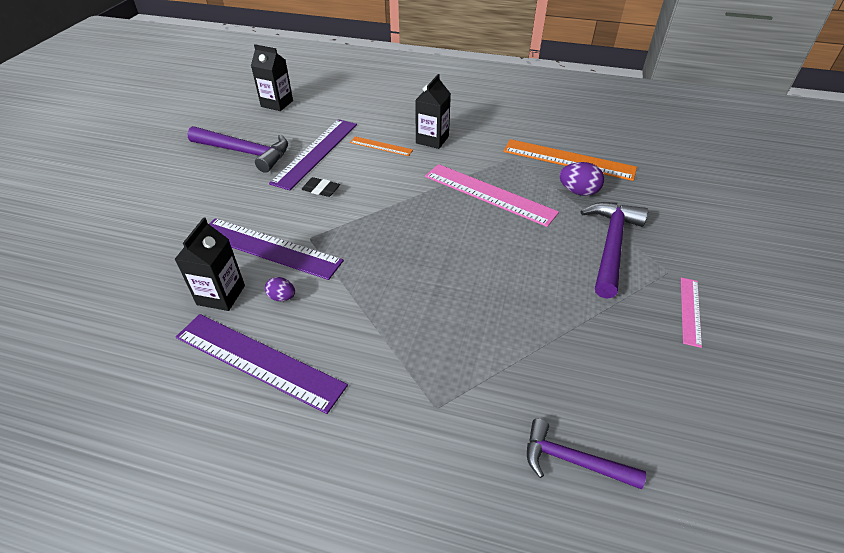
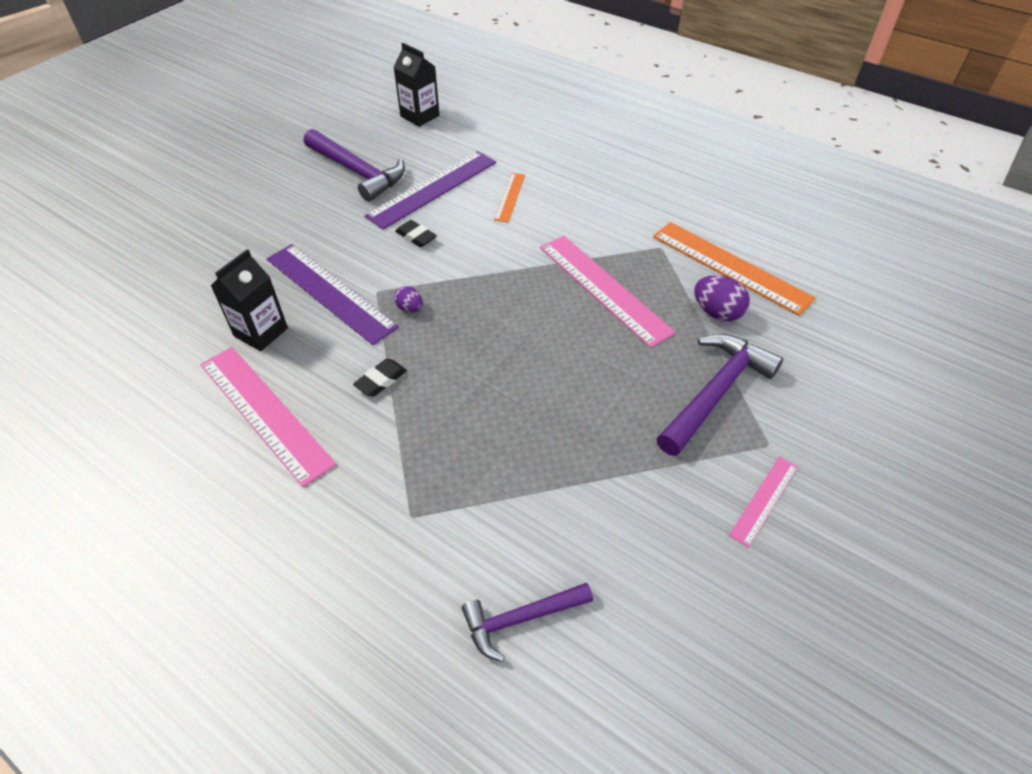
camera: 20 degrees right, 5 degrees up
(258, 361) = (264, 412): purple ruler -> pink ruler
(282, 297) = (318, 351): purple egg -> purple egg (410, 308)
(350, 306) = (381, 380): none -> black eraser
(381, 146) = (509, 197): orange ruler -> orange ruler turned 60 degrees clockwise
(432, 140) = (574, 201): black carton -> none
(573, 461) = (521, 619): purple hammer -> purple hammer turned 60 degrees counterclockwise

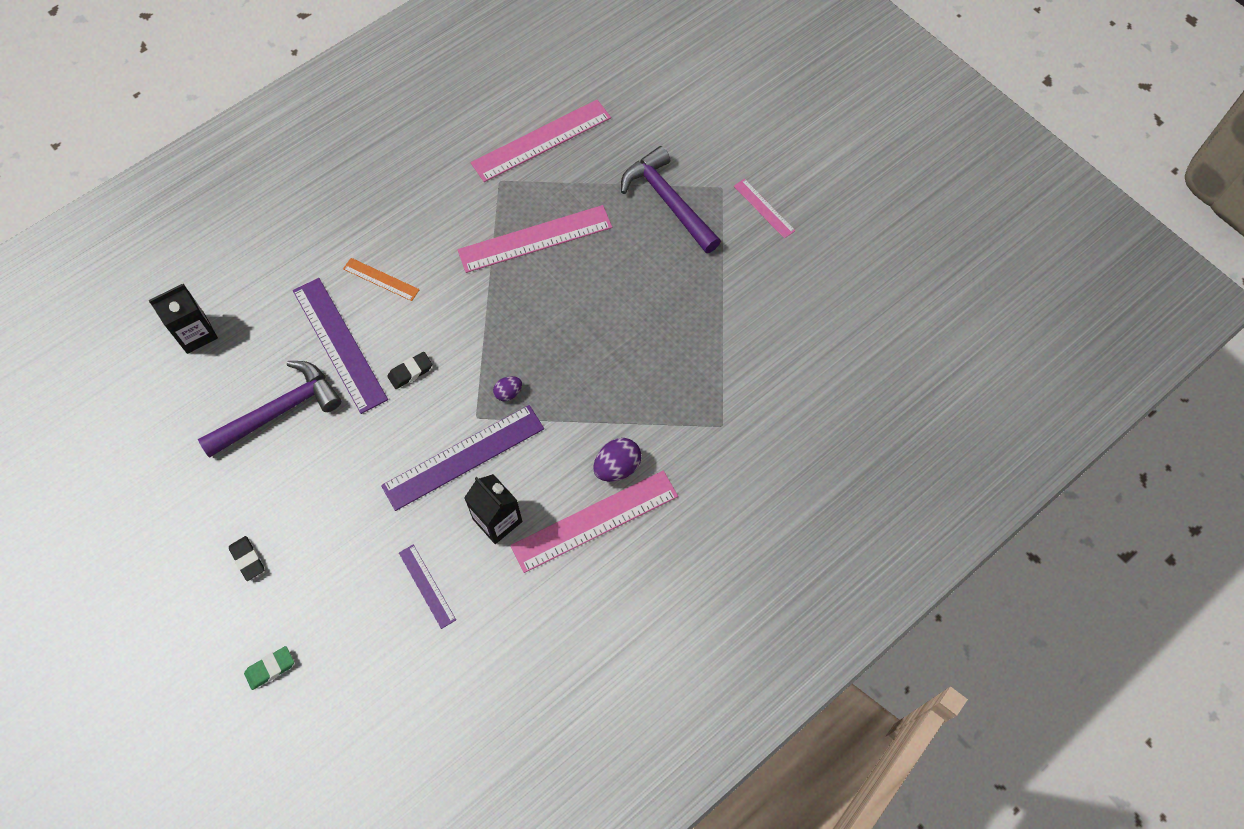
camera: 75 degrees left, 15 degrees up
(114, 222) = (270, 668): none -> green eraser
(188, 298) = (427, 586): none -> purple ruler
(381, 380) = (586, 428): black eraser -> black eraser (247, 559)
(521, 619) = (813, 373): purple hammer -> none
(717, 313) = (590, 170): purple egg -> purple egg (617, 467)
(730, 267) = (541, 141): orange ruler -> pink ruler

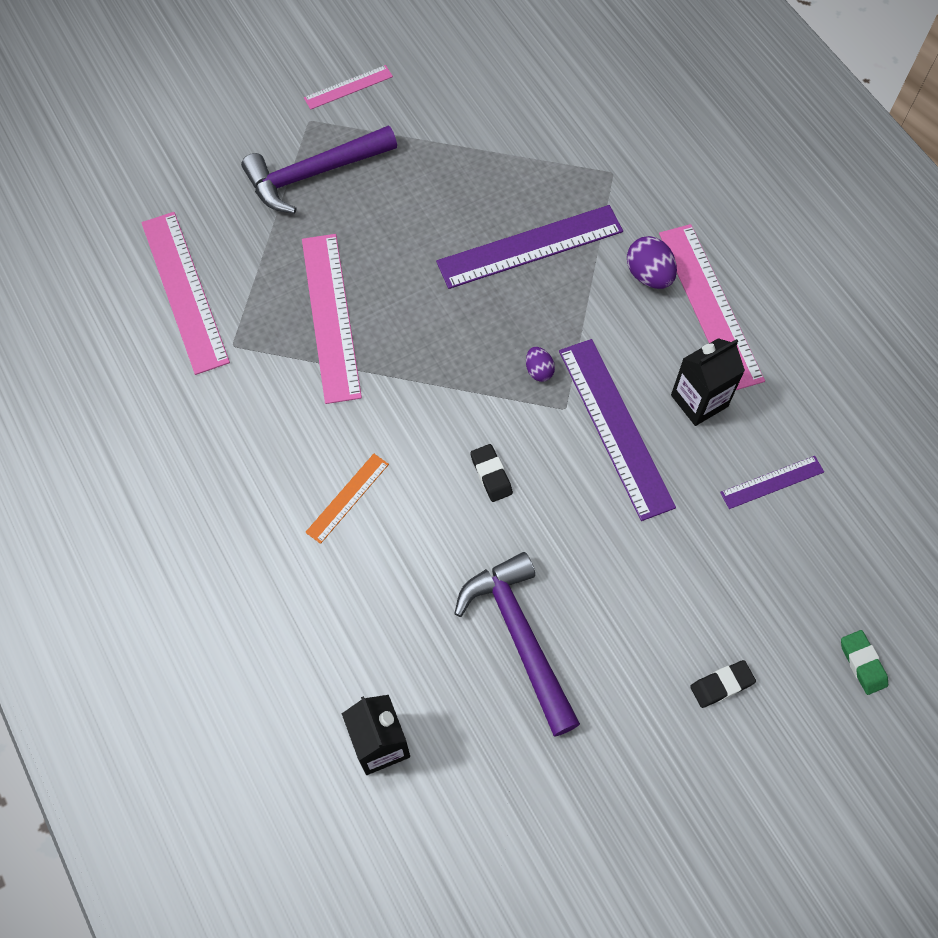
camera: 80 degrees left, 0 degrees up
(339, 344) = (435, 556): purple ruler -> purple ruler (530, 247)

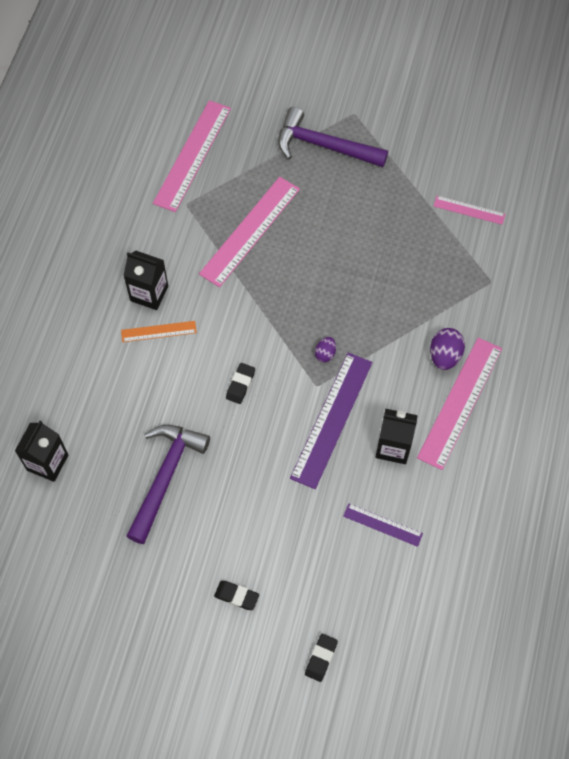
camera: 45 degrees right, 0 degrees up
(294, 468) = (149, 293): none -> black carton
(348, 87) = (395, 111): pink ruler -> pink ruler (469, 210)
(530, 247) = (396, 283): purple ruler -> none
(862, 663) = (321, 658): green eraser -> black eraser

